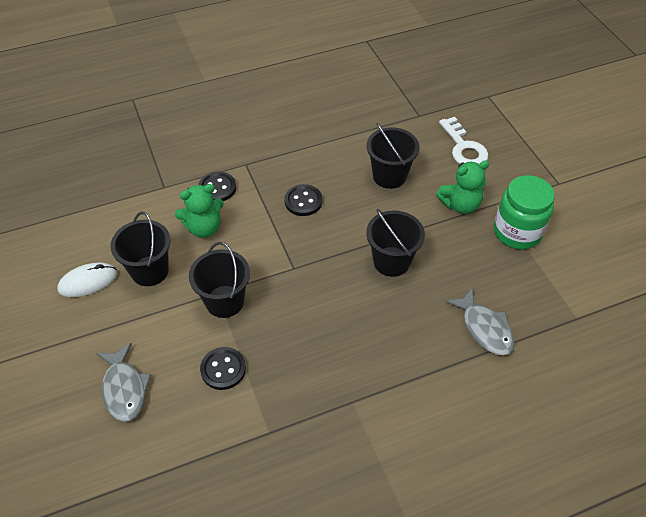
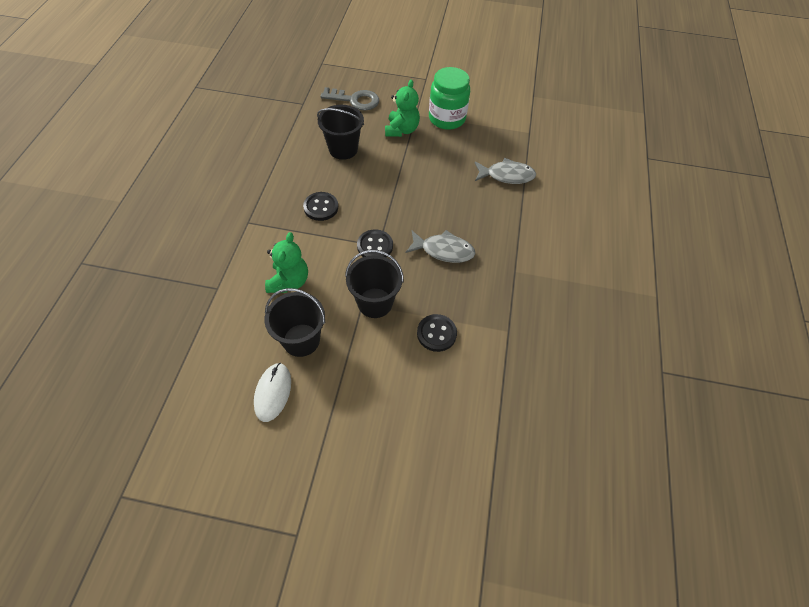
camera: 60 degrees left, 5 degrees up
(124, 389) = (407, 411): grey fish -> grey fish (443, 250)
(217, 188) = (255, 252): black button -> black button (375, 246)
(391, 261) = (419, 189): black bucket -> none
(464, 147) = (355, 100): white key -> grey key

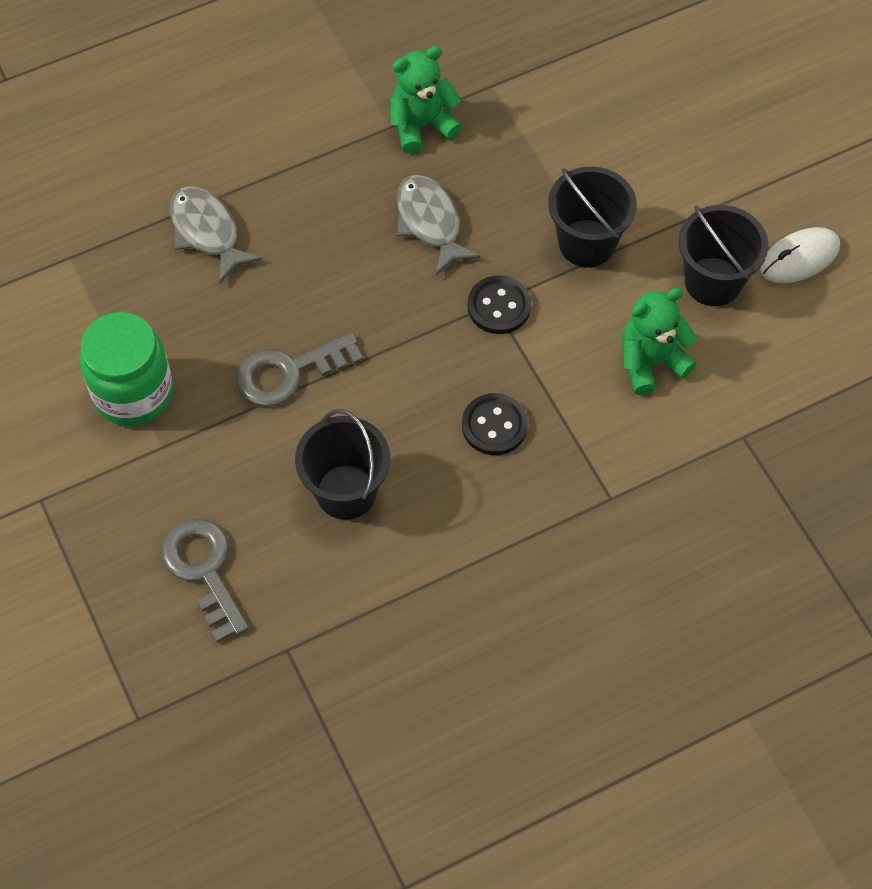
camera: 125 degrees left, 5 degrees up
(401, 130) = (222, 440): green teddy bear -> green teddy bear (422, 125)
(412, 162) = (289, 372): none -> grey key
(436, 333) = (566, 152): black button -> none

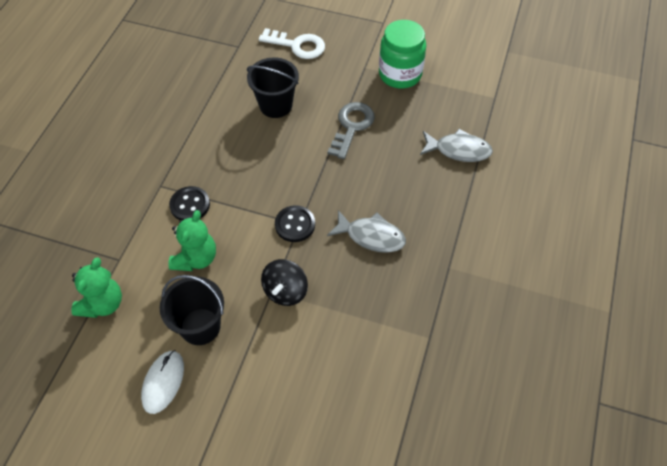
camera: 135 degrees right, 5 degrees down
(204, 570) = (297, 45): grey key -> white key
(422, 125) = (435, 282): green teddy bear -> green teddy bear (103, 304)
(494, 426) = (241, 174): black button -> black button (190, 205)
(586, 243) = (285, 291): black bucket -> black spinning top

